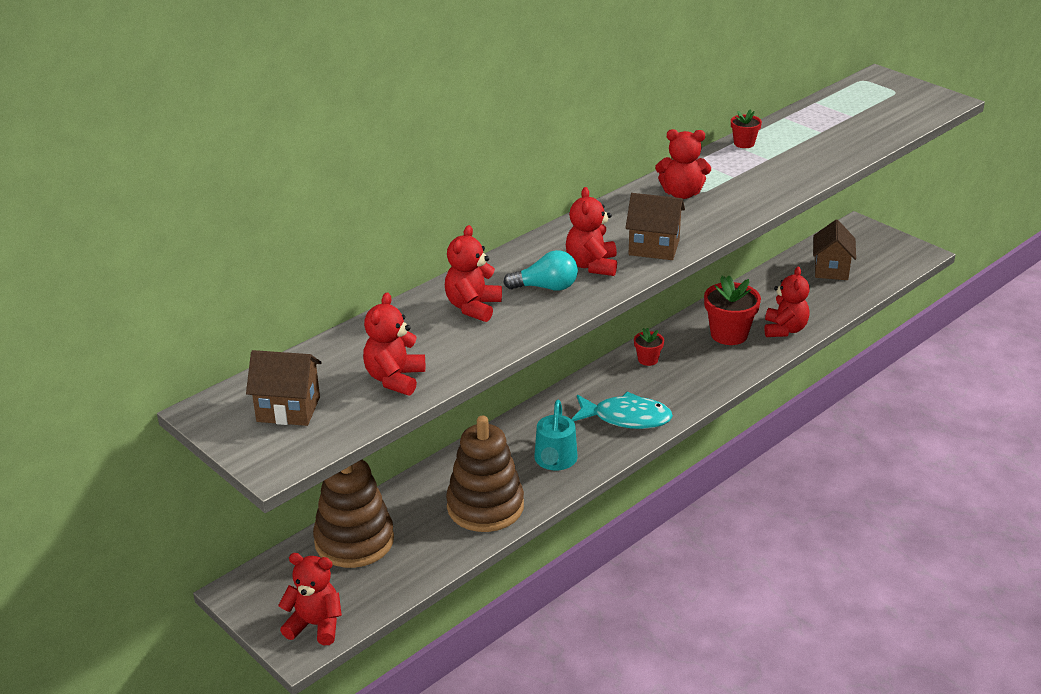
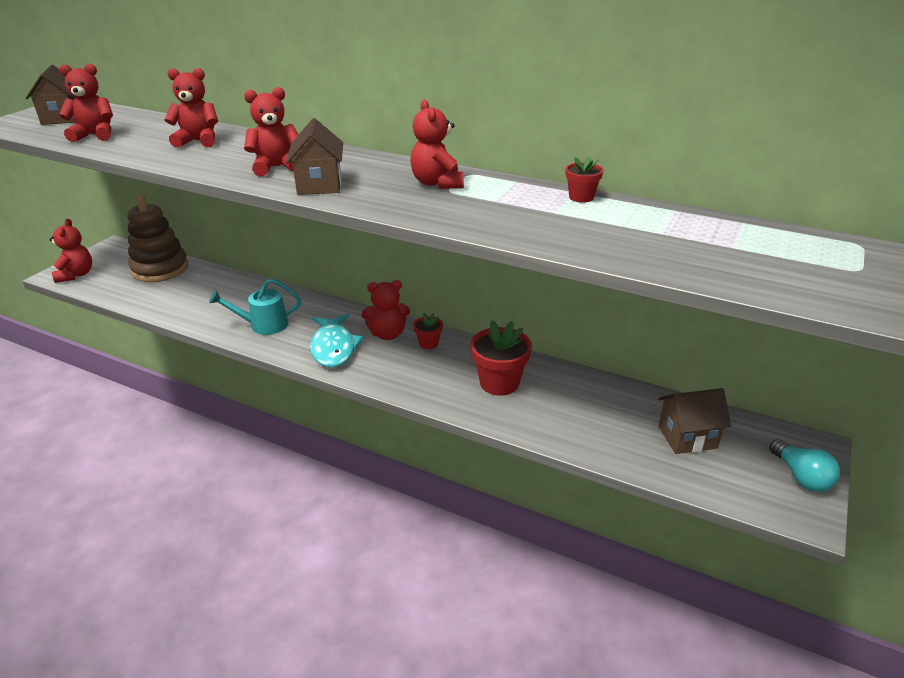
camera: 70 degrees right, 0 degrees up
(485, 506) = (201, 307): brown stacking toy -> none
(546, 287) = (234, 158): turquoise light bulb -> turquoise light bulb (801, 477)
(784, 329) = (532, 418): red teddy bear -> red teddy bear (387, 334)

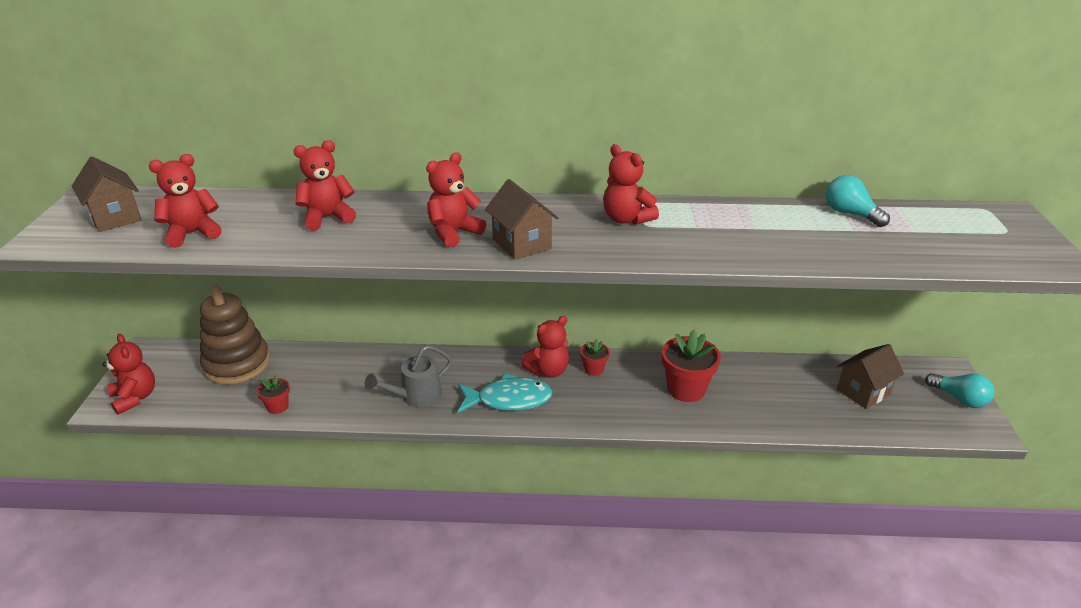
camera: 25 degrees left, 0 degrees up
(263, 325) = (415, 396): turquoise watering can -> grey watering can
(333, 348) = (509, 399): turquoise fish -> turquoise fish turned 60 degrees counterclockwise
(581, 197) = (758, 208): red flower pot -> red flower pot (278, 407)
(678, 219) = (850, 214): none -> turquoise light bulb

